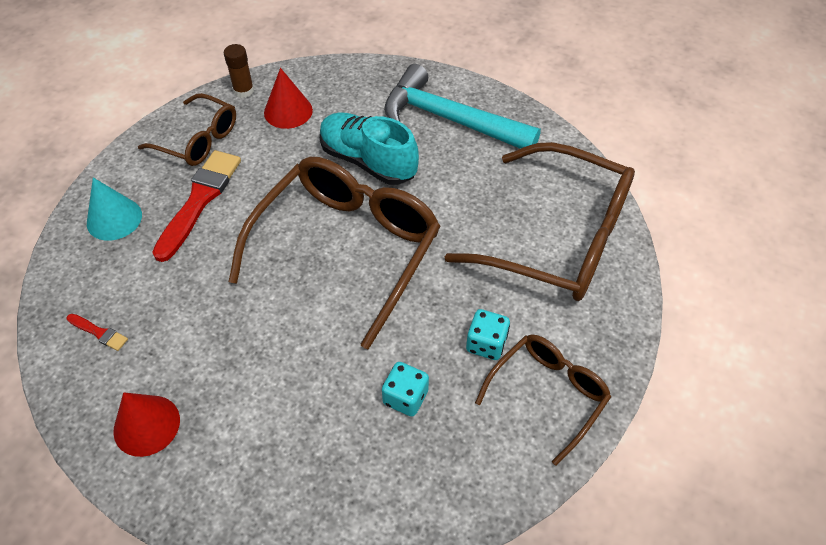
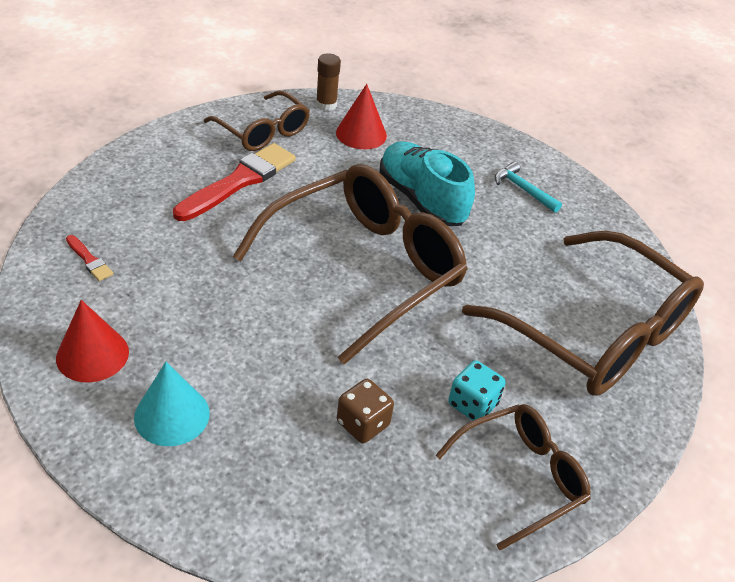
camera: 15 degrees right, 10 degrees down
(114, 219) = (152, 171): turquoise cone -> turquoise cone (172, 415)
(405, 397) = (363, 424): turquoise dice -> brown dice
(450, 119) = (523, 189): turquoise hammer -> turquoise hammer, size x0.43

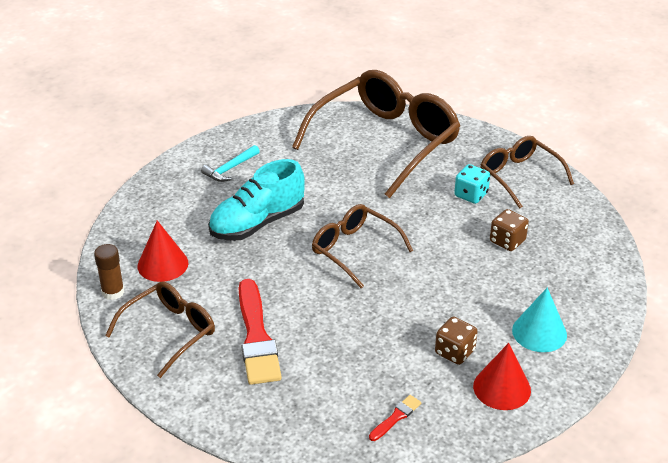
camera: 90 degrees left, 5 degrees down
(166, 324) = (454, 352): none -> brown dice
(239, 181) = (256, 337): red brush -> red brush turned 135 degrees counterclockwise
(365, 268) = (354, 250): brown glasses -> brown glasses, size x0.55

